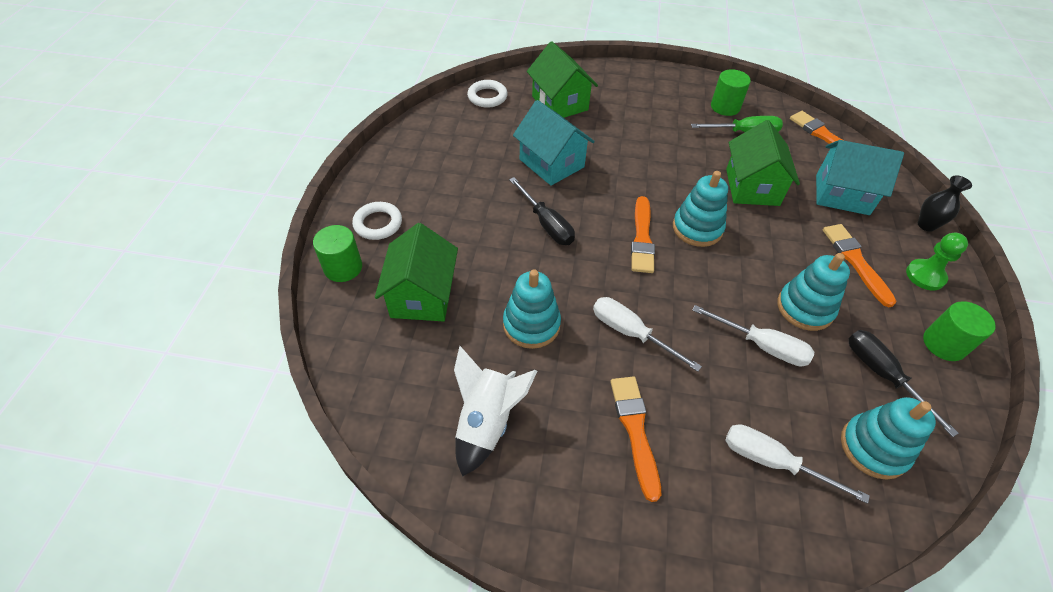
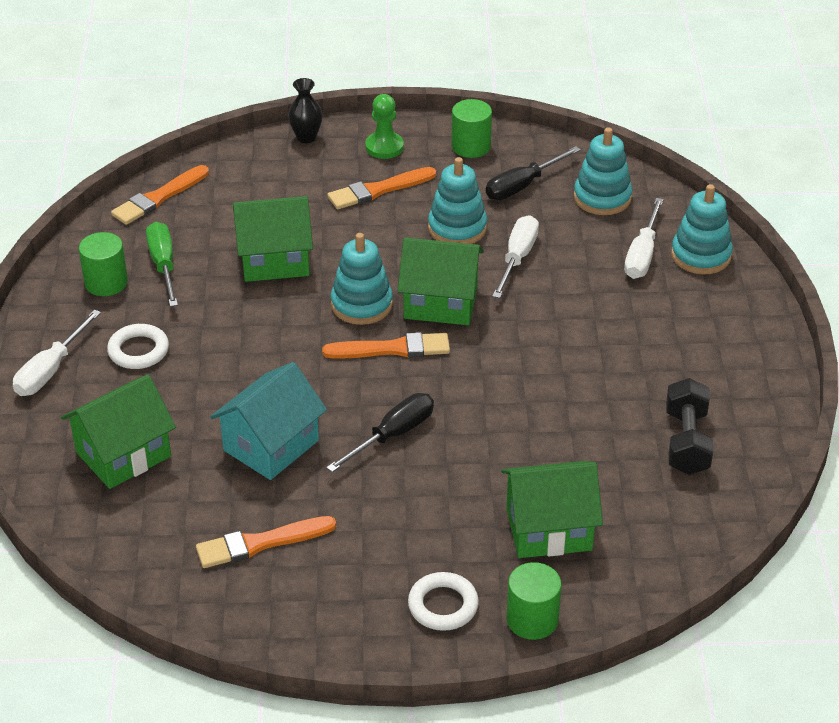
camera: 100 degrees left, 10 degrees down
(487, 97) = (119, 544): white ring -> white ring (138, 351)
(487, 422) = (686, 442): white rocket -> black dumbbell
(531, 324) = (555, 427): turquoise stacking toy -> turquoise stacking toy (701, 255)
(631, 333) = (537, 349): white screwdriver -> white screwdriver (51, 370)
(635, 430) = (649, 339): orange brush -> orange brush (260, 543)
(698, 277) = (440, 302): none -> green house
(842, 194) = (270, 191): turquoise house -> none

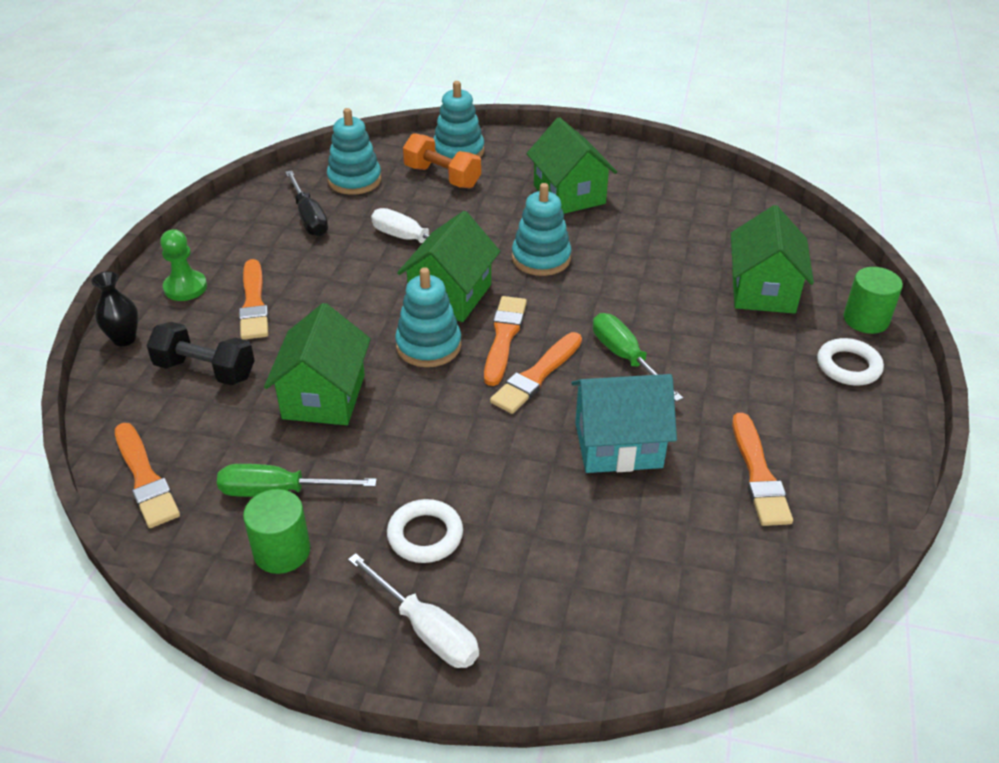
camera: 75 degrees left, 0 degrees up
(123, 454) = (601, 572): green house -> green house (569, 194)
(271, 445) = (618, 445): turquoise house -> turquoise house turned 60 degrees counterclockwise
(345, 379) = (536, 376): none -> orange brush
(392, 435) = (625, 358): black screwdriver -> green screwdriver
(457, 228) = (346, 265): turquoise stacking toy -> turquoise stacking toy (541, 258)
(471, 146) = (227, 234): green cylinder -> none
(642, 254) = (442, 177): white screwdriver -> orange dumbbell
(686, 442) = (676, 204): black dumbbell -> black dumbbell (205, 370)

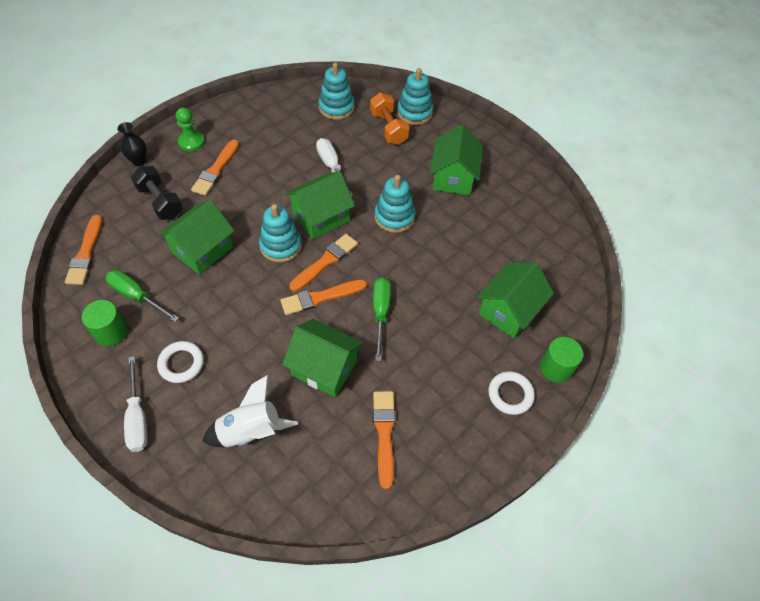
camera: 30 degrees right, 15 degrees up
(309, 217) = (290, 123): black screwdriver -> none
(597, 559) = (250, 431): none -> white rocket
(618, 445) = (324, 368): turquoise house -> green house
(758, 474) = (384, 434): orange brush -> orange brush turned 150 degrees clockwise

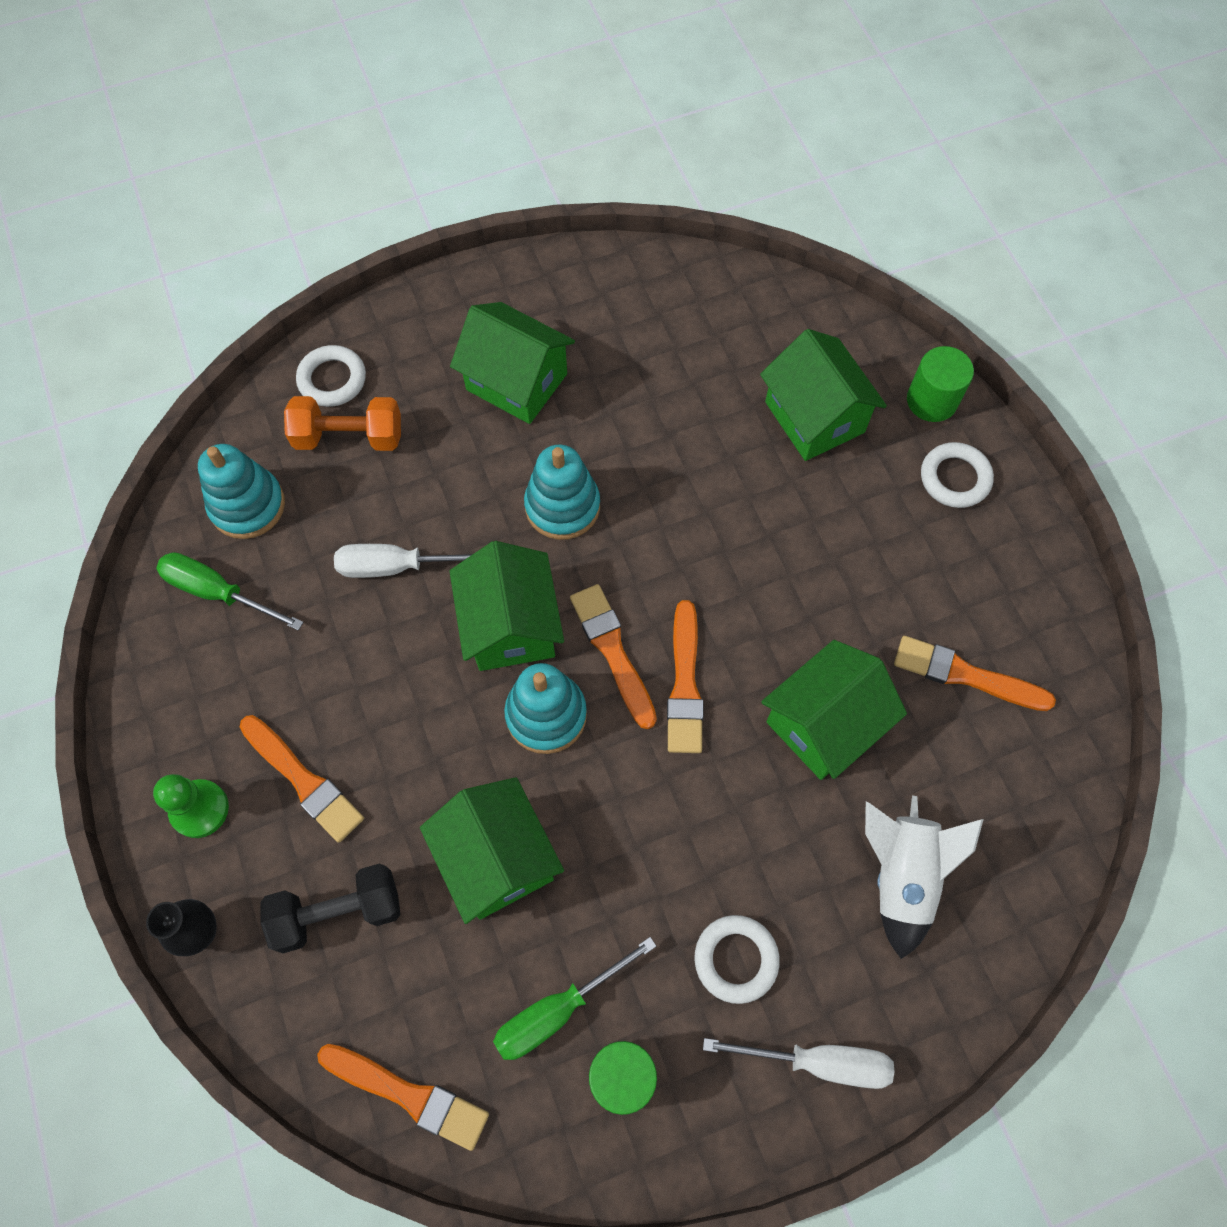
camera: 65 degrees left, 10 degrees up
(380, 313) = (751, 601): green screwdriver -> green screwdriver (218, 593)
(414, 112) = (332, 379): turquoise stacking toy -> white ring

